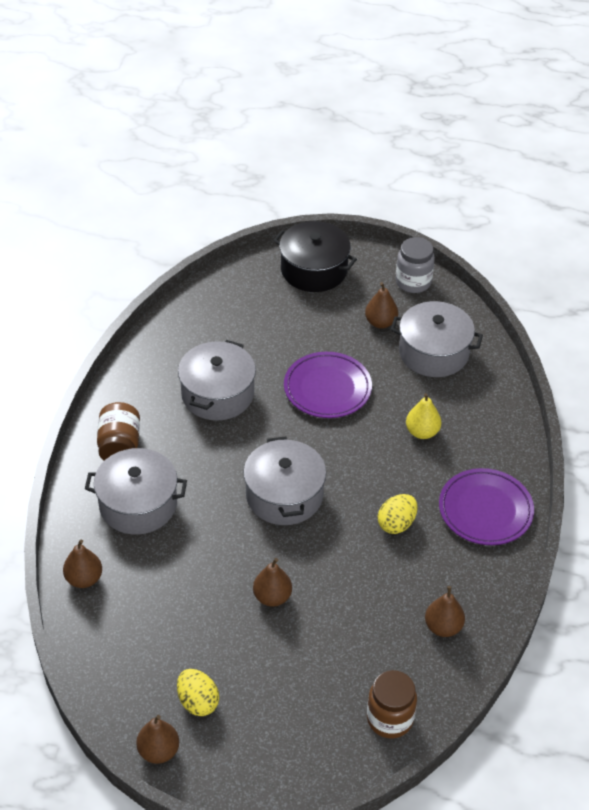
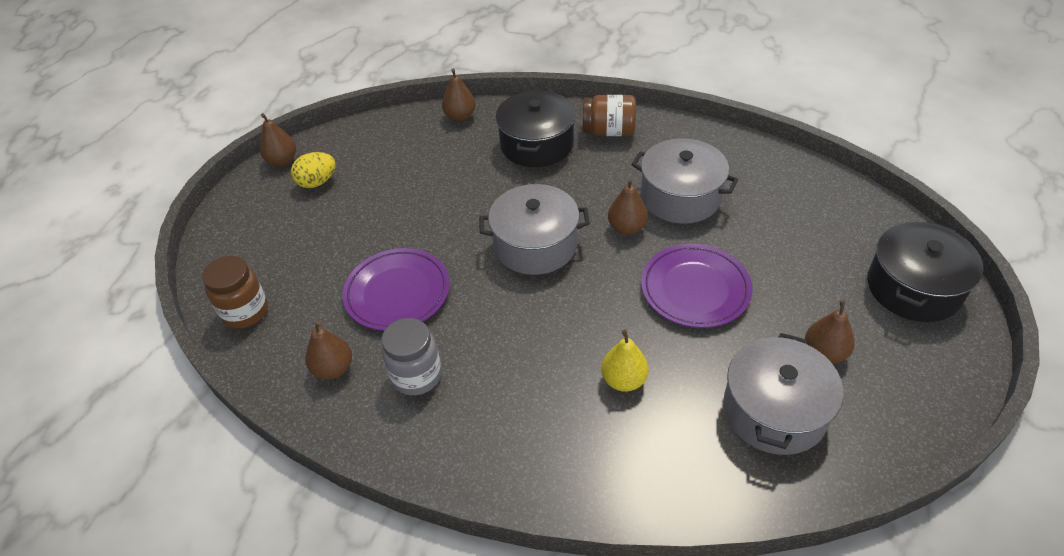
camera: 100 degrees right, 0 degrees up
(138, 504) = (537, 144): grey pot -> black pot
(272, 597) = (410, 231): brown pear -> brown pear (627, 227)
(396, 524) = (482, 339): yellow egg -> none
(413, 282) = (922, 401): grey jar -> grey jar (416, 375)
(485, 510) = (488, 435): purple plate -> purple plate (397, 293)

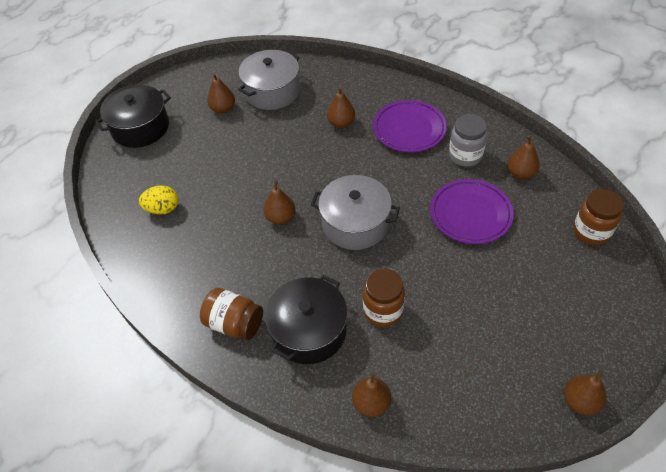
camera: 160 degrees left, 5 degrees up
(317, 182) = (538, 354): yellow egg -> yellow egg (163, 209)
(472, 176) = (383, 310): none -> brown jar
(624, 380) = (341, 123): yellow pear -> brown pear
(680, 197) = (224, 232): grey pot -> none
(695, 289) = (266, 161): purple plate -> purple plate (409, 129)

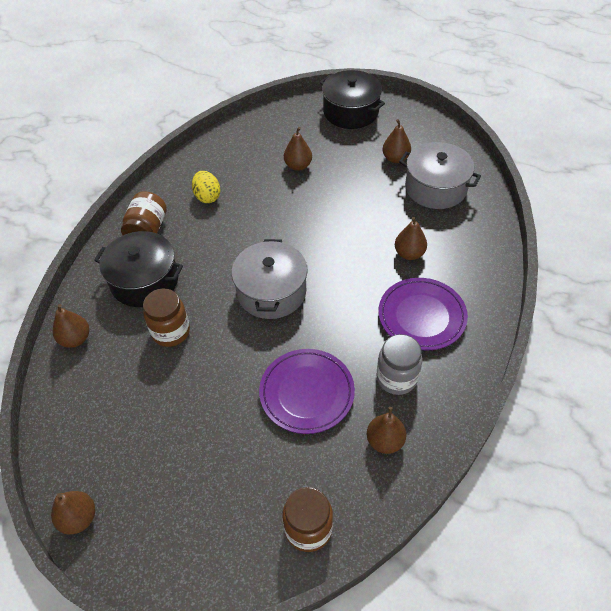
camera: 75 degrees right, 0 degrees up
(163, 209) = (259, 153): yellow egg -> yellow egg (207, 196)
(281, 217) = (266, 233): brown pear -> brown pear (298, 166)

